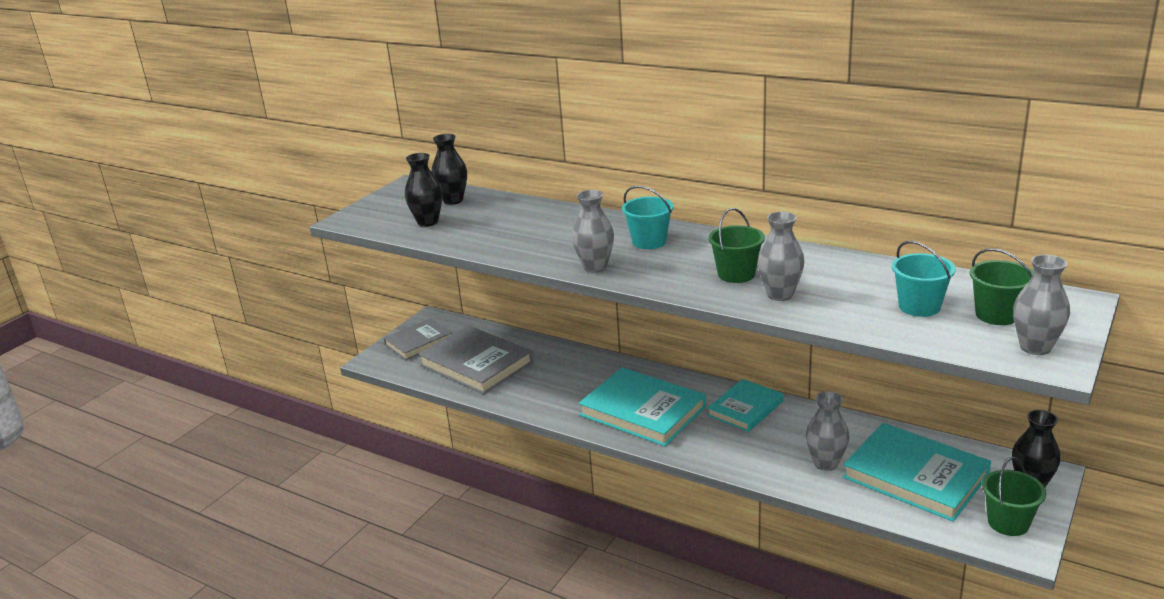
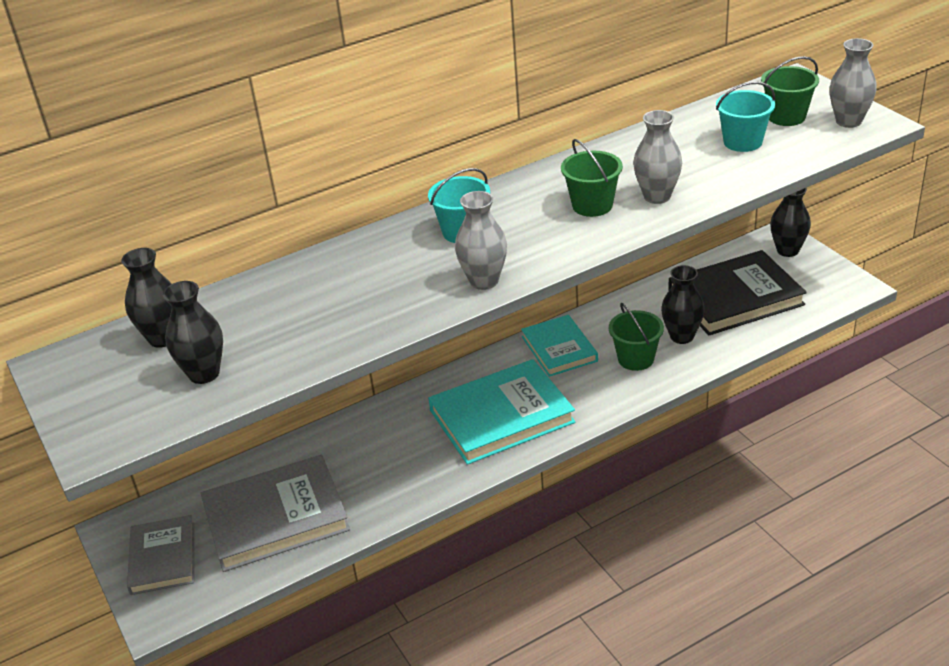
camera: 60 degrees left, 10 degrees up
(826, 463) = (681, 336): grey vase -> black vase
(915, 476) = (735, 298): turquoise book -> black book
(1008, 522) = (823, 281): green bucket -> green bucket (636, 359)

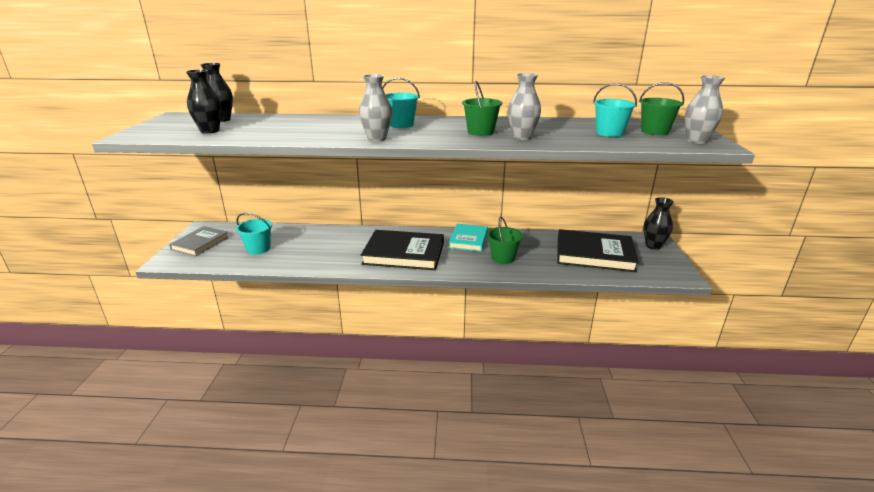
camera: 30 degrees right, 10 degrees down
(276, 517) = (258, 248): grey book -> turquoise bucket
(501, 416) = (404, 253): turquoise book -> black book
(681, 336) = (541, 258): black vase -> none

